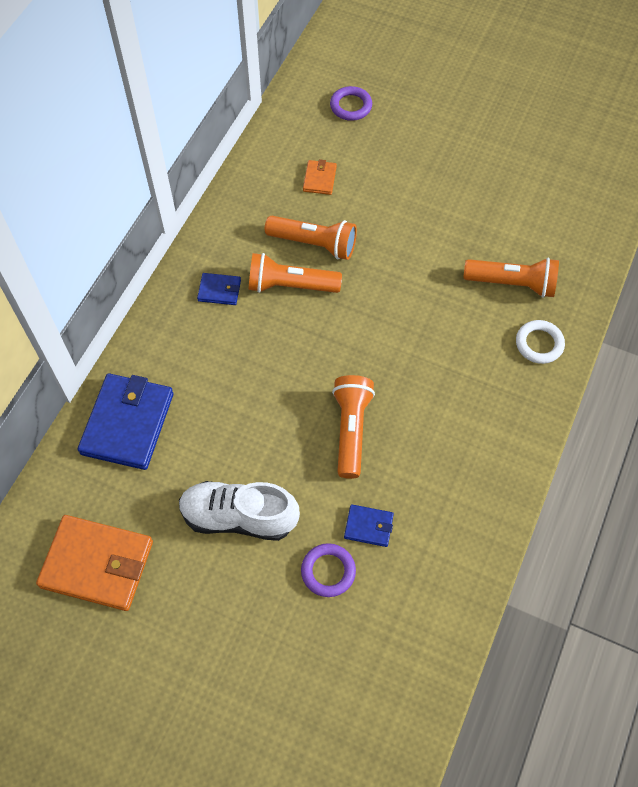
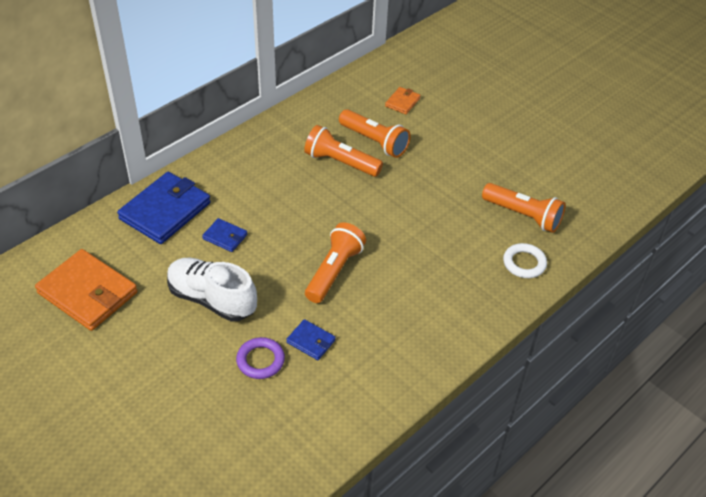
camera: 20 degrees right, 15 degrees down
(219, 290) = (284, 149): blue wallet -> blue wallet (225, 237)
(351, 106) = (453, 64): purple ring -> none

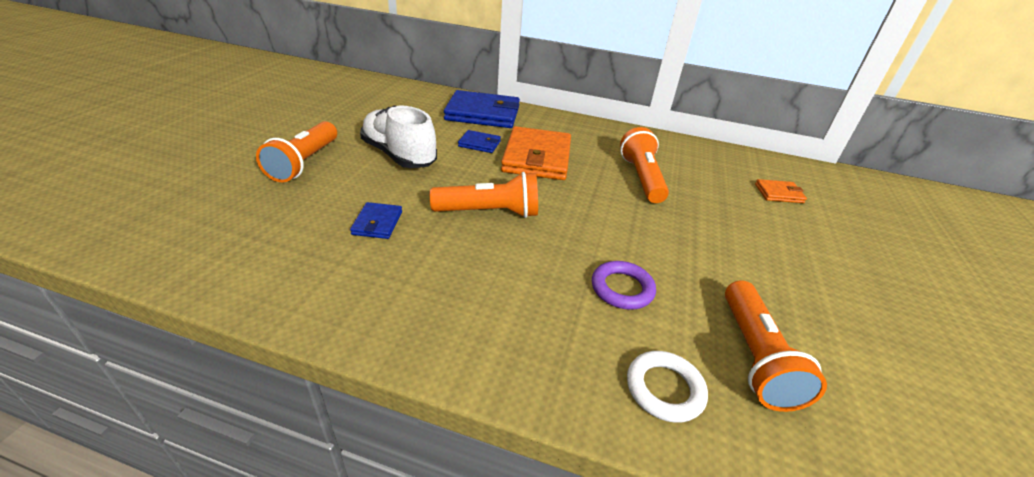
camera: 60 degrees right, 10 degrees down
(88, 293) = (370, 106): orange wallet -> orange wallet (537, 157)
(212, 299) = (399, 155): white shoe -> white shoe turned 45 degrees counterclockwise
(225, 237) = (479, 144): blue wallet -> blue wallet turned 75 degrees counterclockwise
(260, 360) = (334, 199): purple ring -> purple ring (622, 288)
(374, 142) = (698, 191): orange flashlight -> orange flashlight (304, 163)

